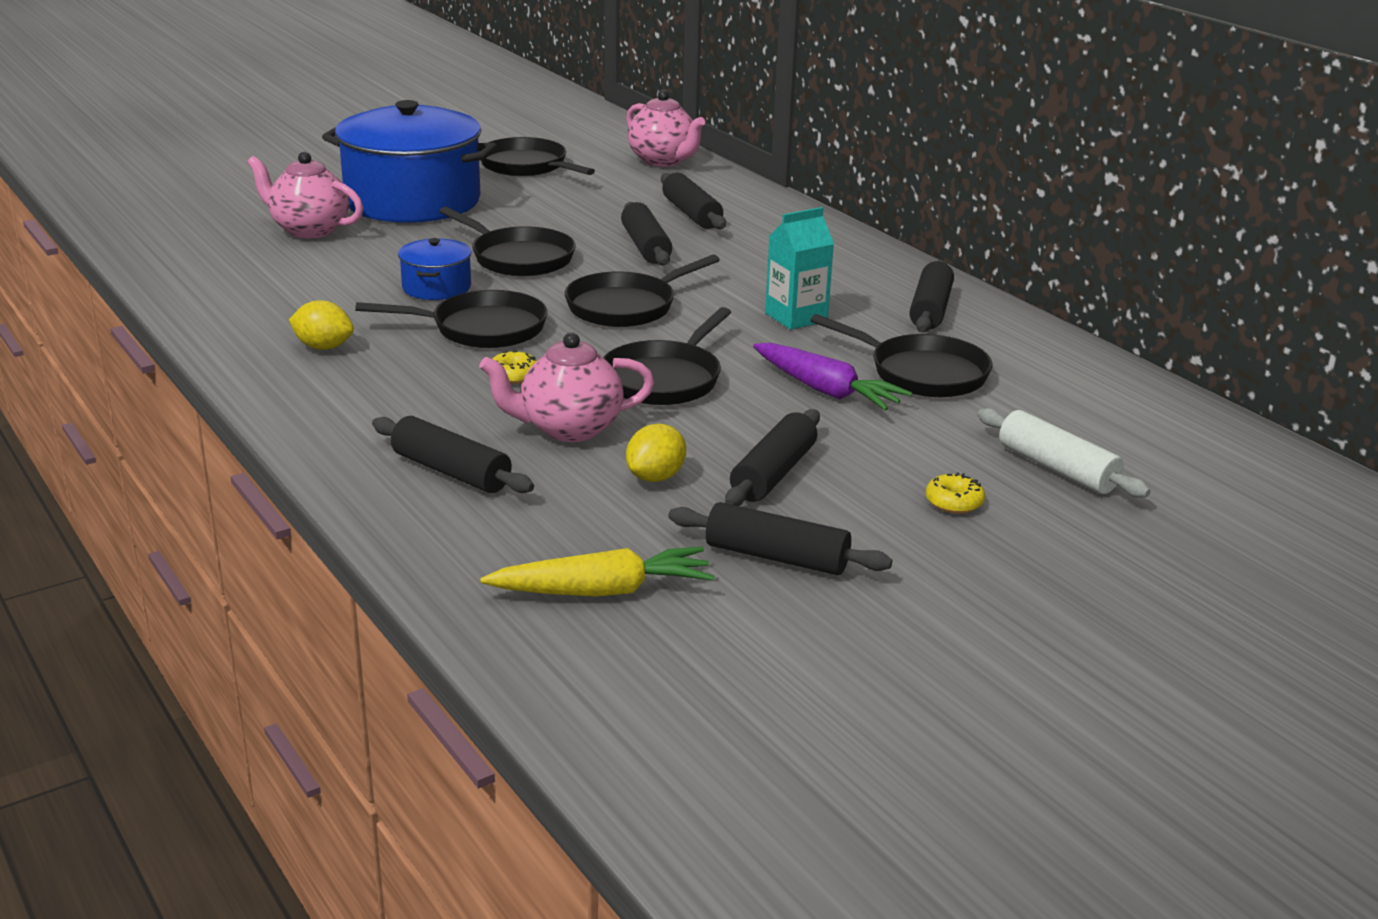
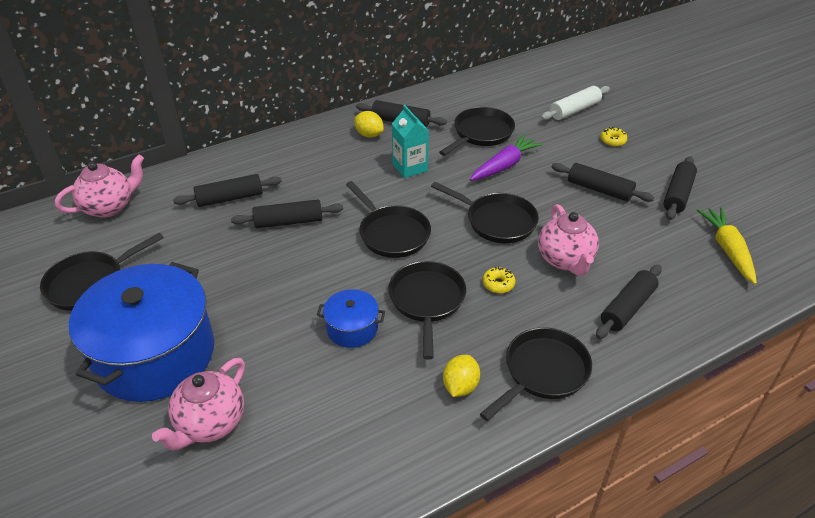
camera: 85 degrees left, 15 degrees up
(518, 258) = (300, 285): black pan -> black pan (542, 372)
(656, 477) = (613, 229): yellow lemon -> yellow lemon (369, 134)

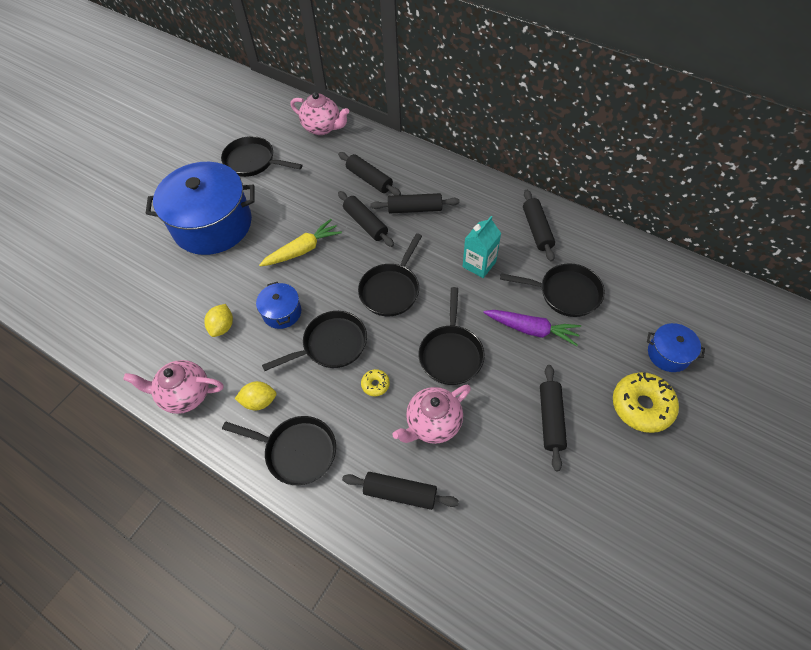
camera: 65 degrees right, 15 degrees up
(210, 423) = (173, 280): pink teapot -> pink teapot (185, 395)
(369, 134) = (502, 218): yellow lemon -> yellow lemon (222, 327)
(574, 110) = (668, 354): white rolling pin -> blue pot
(613, 141) = (642, 406): yellow donut -> yellow donut, size x2.10
(678, 194) = (593, 494): black rolling pin -> black rolling pin (415, 209)
(727, 249) = (534, 565): yellow carrot -> yellow carrot (303, 250)

